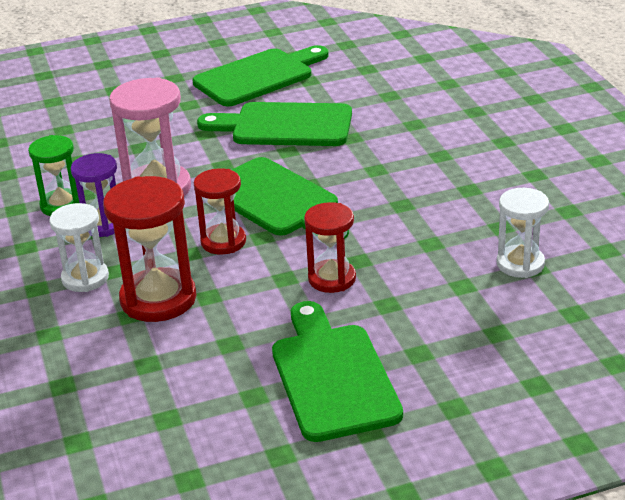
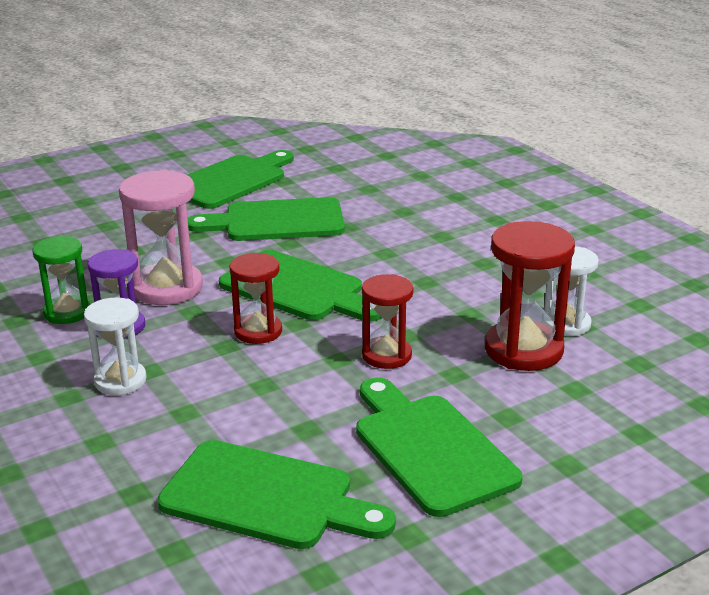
camera: 15 degrees left, 5 degrees down
(158, 299) = (210, 393): red hourglass -> red hourglass (523, 350)
(170, 404) = (266, 497): none -> green cutting board

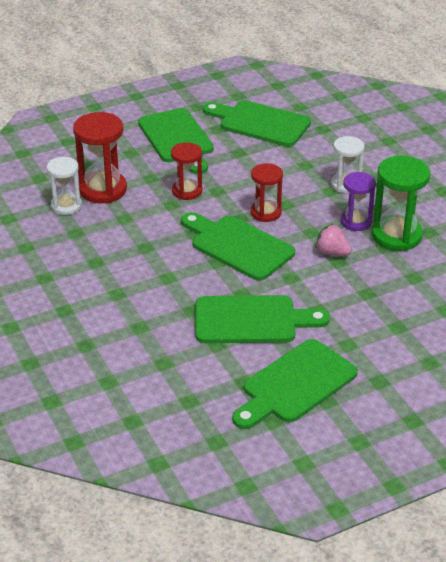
camera: 175 degrees left, 10 degrees up
(67, 312) = (396, 236): green hourglass -> green hourglass, size x1.58
(167, 288) = (332, 253): pink hourglass -> pink strawberry

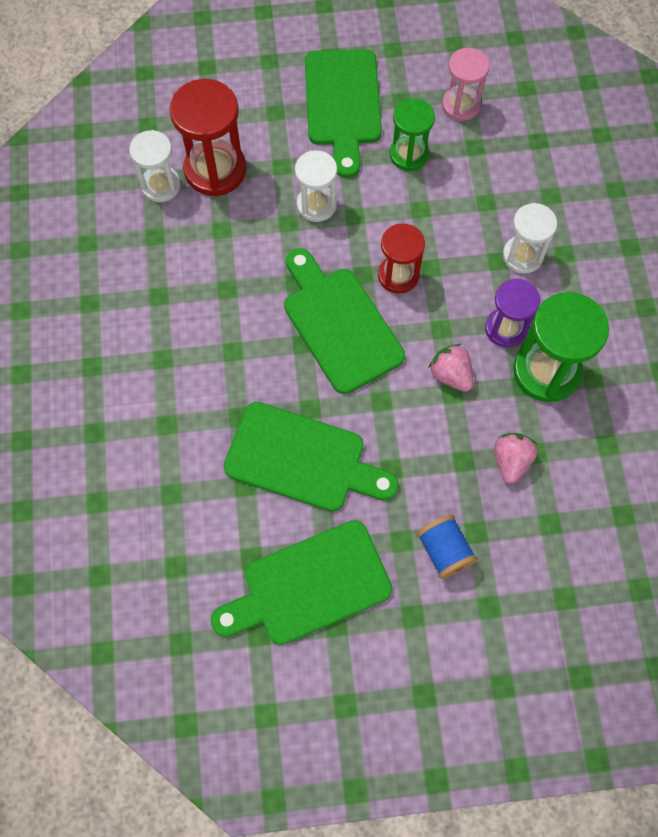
camera: 20 degrees right, 30 degrees up
(187, 191) = (316, 205): red hourglass -> white hourglass
(238, 153) = (409, 154): none -> green hourglass
(260, 123) = (461, 105): green cutting board -> pink hourglass
(381, 342) = (444, 551): none -> blue spool
(399, 285) = (511, 461): none -> pink strawberry

